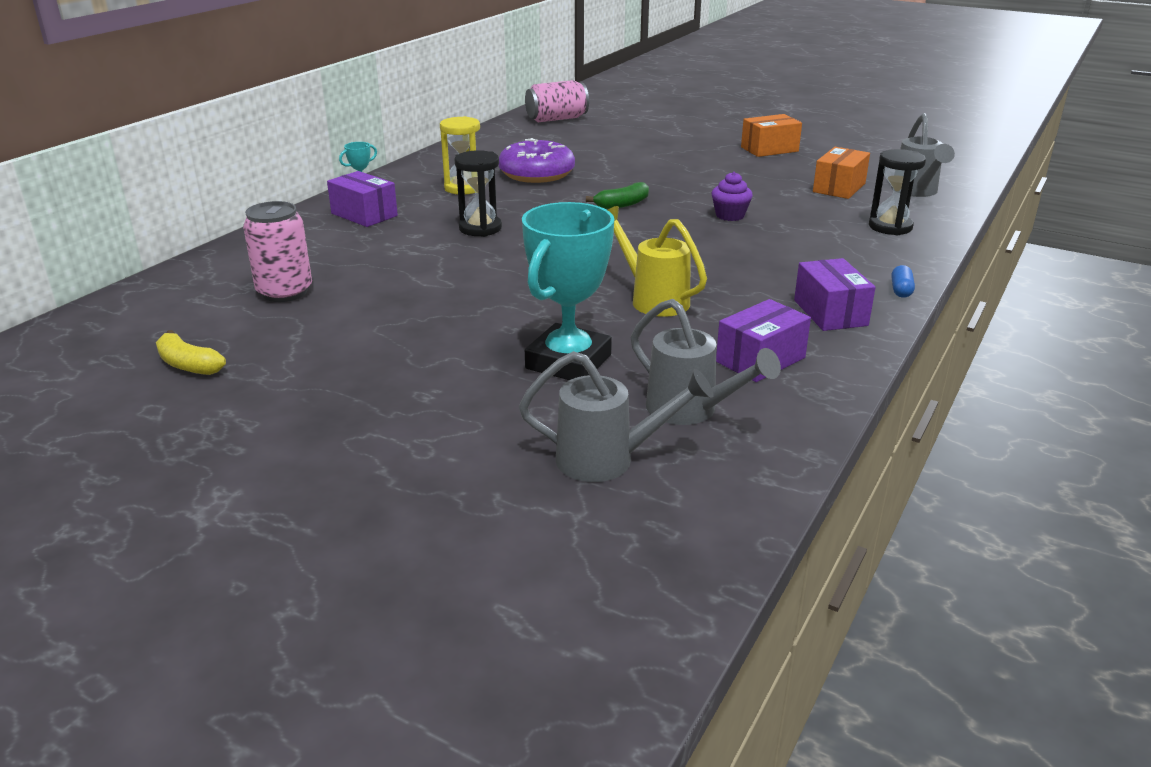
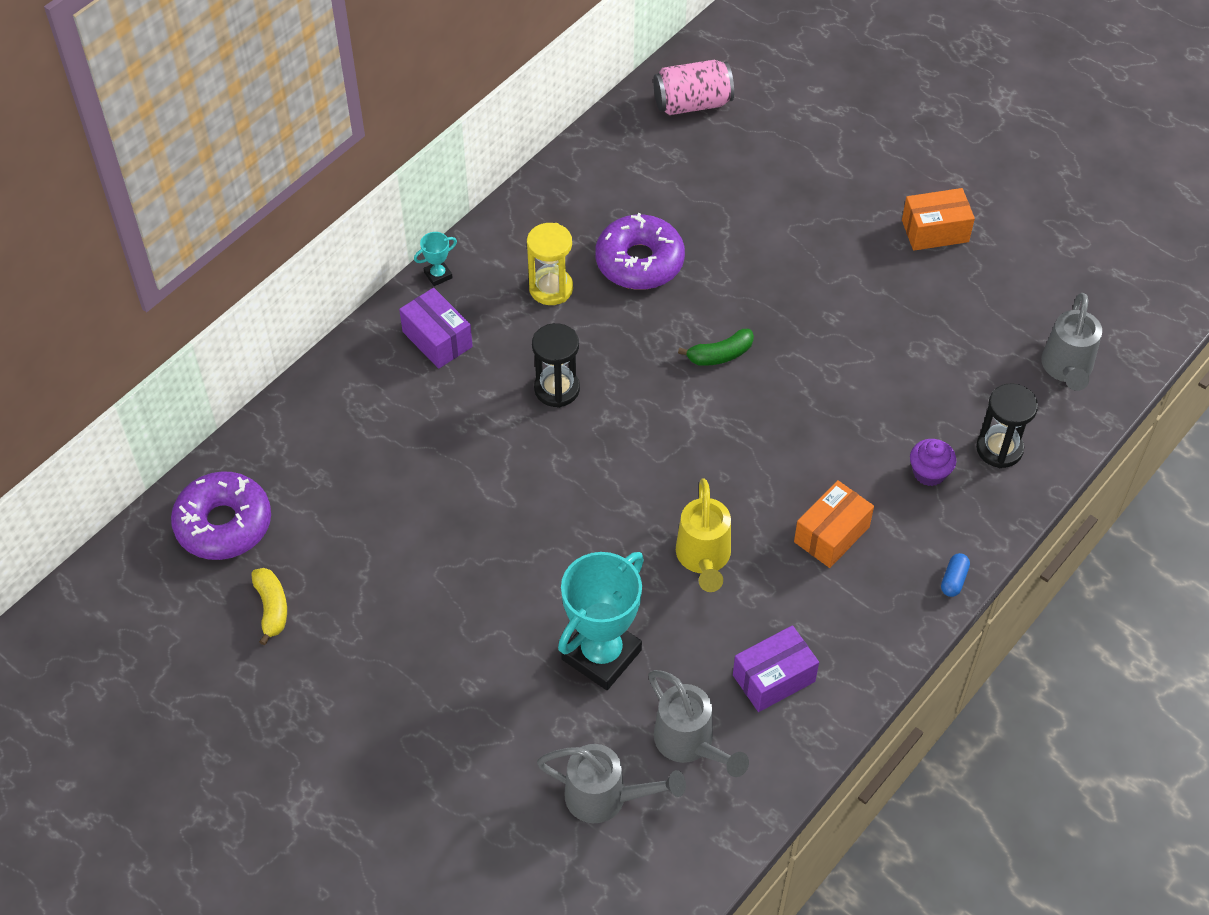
camera: 10 degrees right, 25 degrees up
(140, 319) = (223, 524): none -> purple donut
(188, 365) = (272, 608): yellow banana -> yellow banana turned 150 degrees counterclockwise
(284, 292) = (353, 493): pink can -> none
(653, 299) = (703, 559): yellow watering can -> yellow watering can turned 150 degrees counterclockwise
(730, 215) = (832, 397): purple cupcake -> purple cupcake (929, 473)
(830, 313) = (867, 610): purple box -> none
(839, 187) = (980, 346): orange box -> orange box (831, 534)

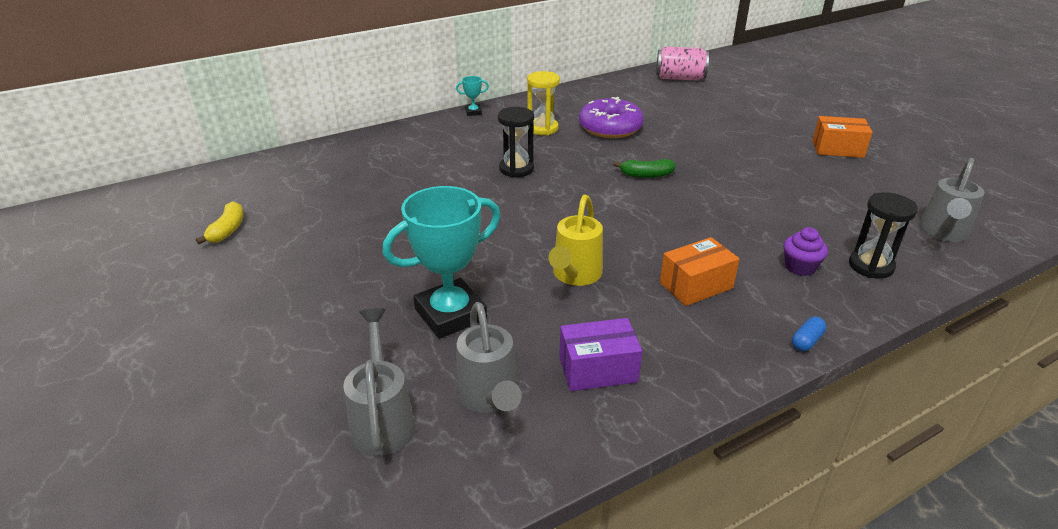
camera: 20 degrees right, 20 degrees down
(223, 524) = (240, 185): purple donut -> none
(437, 339) = (452, 135): purple box -> none
(606, 798) = (383, 419): grey watering can -> grey watering can turned 135 degrees counterclockwise

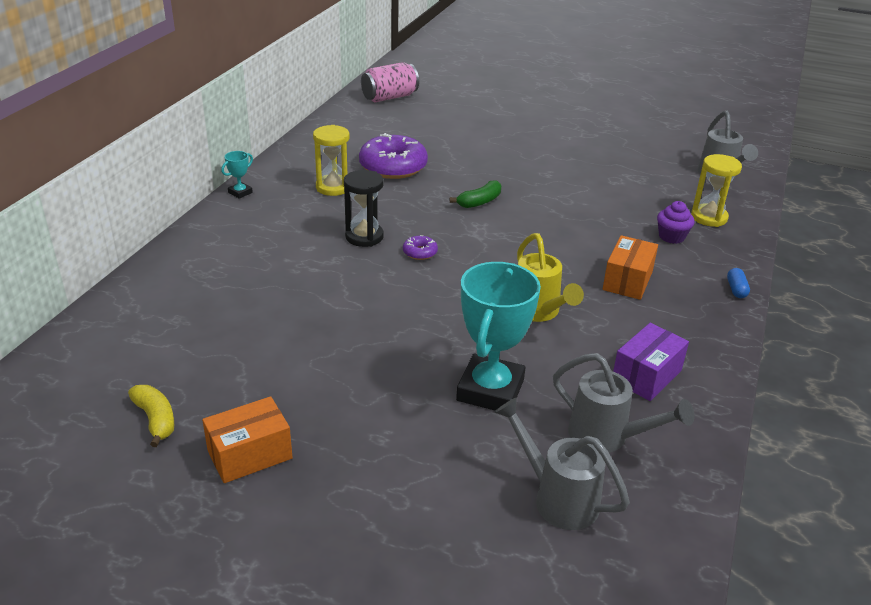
camera: 40 degrees left, 0 degrees up
(542, 194) = (420, 252): none -> purple donut
(837, 149) = (585, 129): orange box -> orange box (250, 454)
(871, 266) = (709, 217): black hourglass -> yellow hourglass

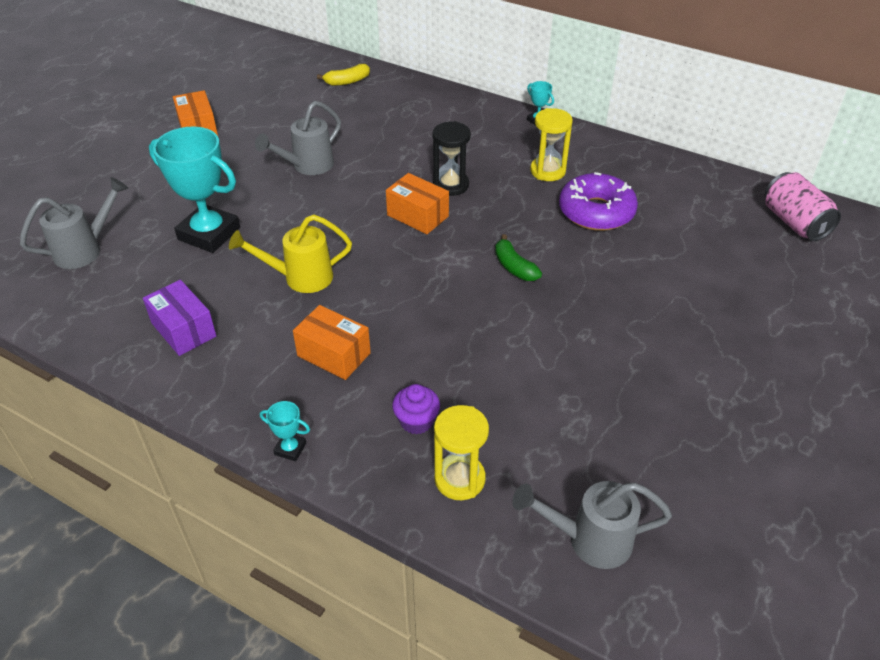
camera: 100 degrees right, 10 degrees up
(155, 419) = (247, 96): yellow banana -> yellow banana (347, 81)
(420, 252) = (417, 216): purple donut -> orange box
(607, 437) = (125, 287): grey watering can -> grey watering can (307, 166)
(736, 290) = (290, 449): blue capsule -> turquoise trophy

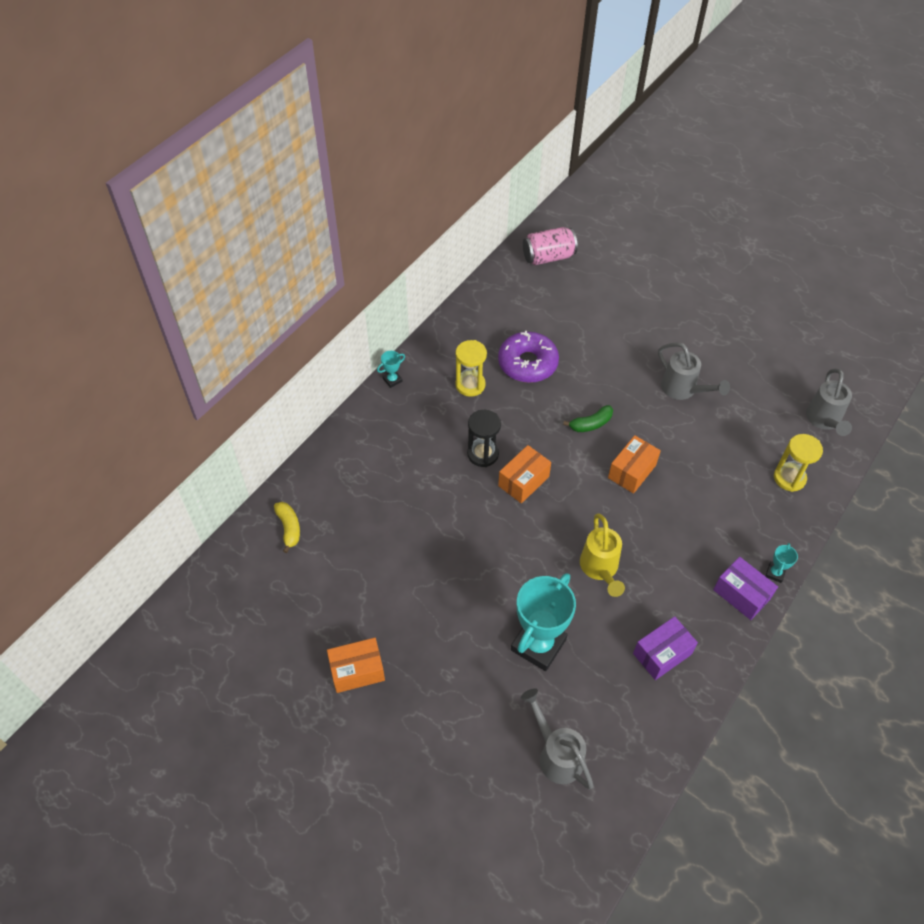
camera: 85 degrees left, 10 degrees up
(258, 409) = (741, 594): none -> purple box
(307, 166) = (441, 565): grey watering can -> grey watering can (683, 390)
(334, 354) = (686, 546): orange box -> orange box (632, 471)
(416, 421) = (745, 498): purple cupcake -> none

